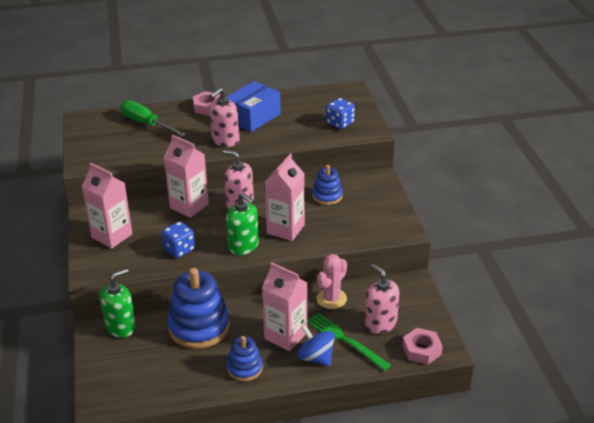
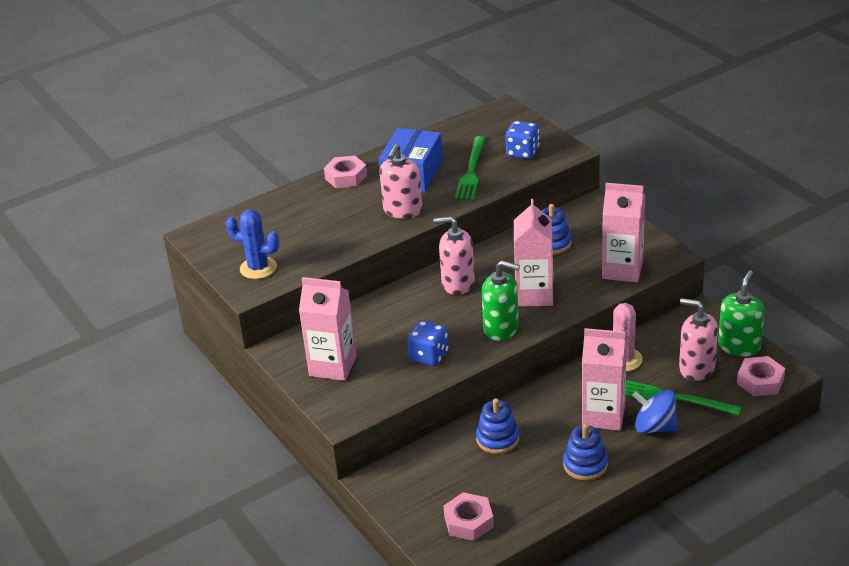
camera: 20 degrees left, 0 degrees up
(100, 152) = (258, 268): none -> blue cactus
(121, 327) = (405, 470): green soap dispenser -> green soap dispenser (739, 346)
(133, 380) = (468, 522): none -> pink nut
(146, 123) = (285, 218): green screwdriver -> none
(189, 206) = (398, 303): pink carton -> pink carton (622, 270)
(199, 327) = (497, 439): blue stacking toy -> blue stacking toy, size x0.55
(294, 126) = (471, 171): none -> green fork

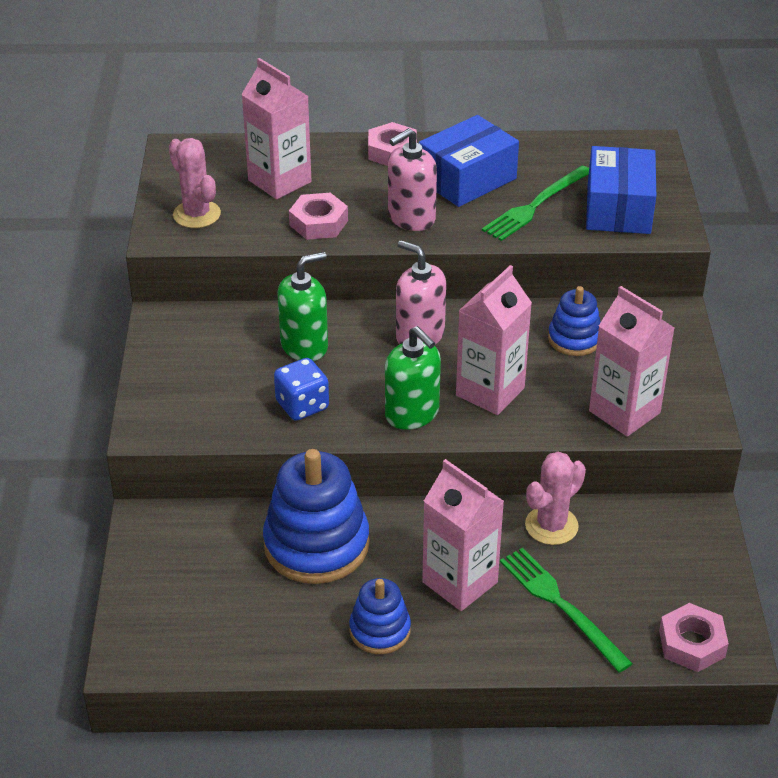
camera: 30 degrees right, 5 degrees up
(258, 268) = (196, 214): blue cactus -> pink cactus
(333, 366) = (194, 365): pink carton -> pink carton (279, 181)
(468, 522) = (191, 624): pink nut -> pink nut (318, 223)
(497, 439) = (316, 544): blue stacking toy -> blue stacking toy, size x1.81
(522, 152) = (618, 208): blue dice -> blue box
(654, 427) = (504, 629): blue spinning top -> none
(696, 368) = (628, 584): pink soap dispenser -> none
(739, 346) = (710, 584): green soap dispenser -> green soap dispenser (304, 346)

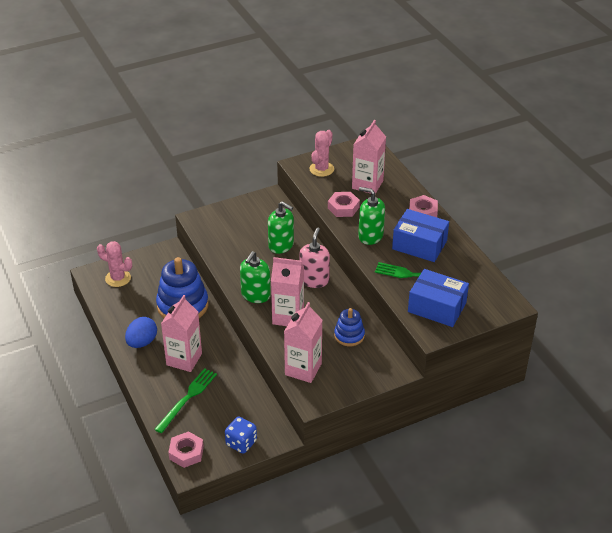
camera: 65 degrees right, 0 degrees up
(302, 405) = (239, 259): blue dice -> blue dice (241, 443)
(380, 630) = (142, 342): blue stacking toy -> blue egg
(411, 218) = (370, 236): pink soap dispenser -> green soap dispenser
(551, 526) = (238, 380): pink cactus -> pink cactus (118, 278)
(618, 208) = (437, 307): blue box -> blue box turned 45 degrees clockwise

